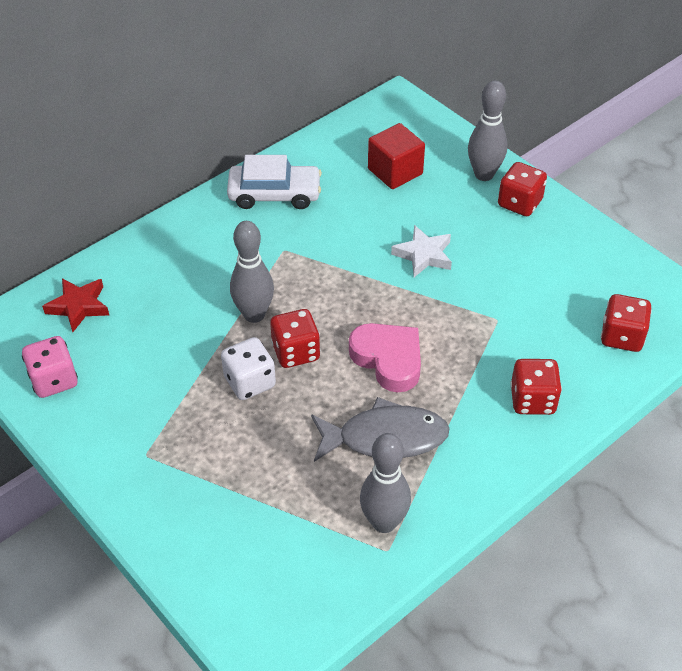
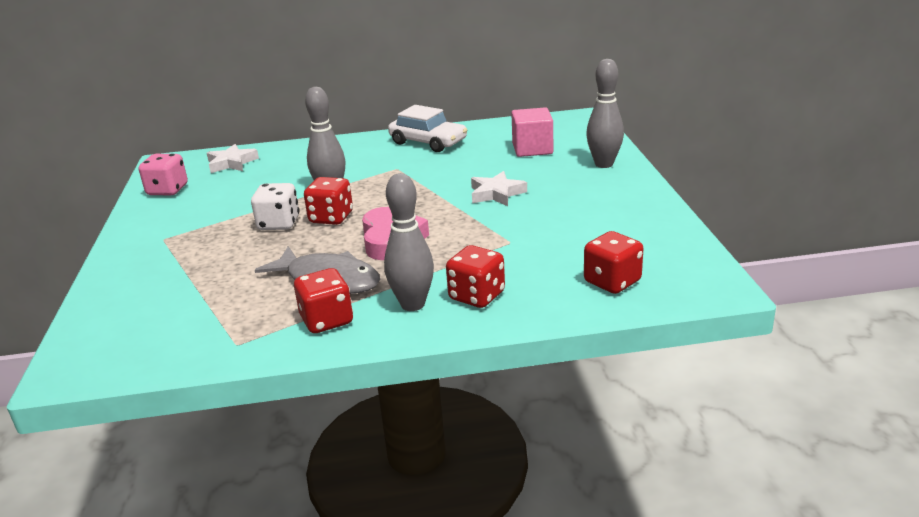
camera: 35 degrees right, 20 degrees down
(79, 306) = (231, 163): red star -> white star
(384, 522) = (258, 327): grey bowling pin -> grey bowling pin (413, 304)
(395, 171) = (532, 149): red cube -> pink cube
(519, 203) = (615, 185): red dice -> red dice (327, 320)

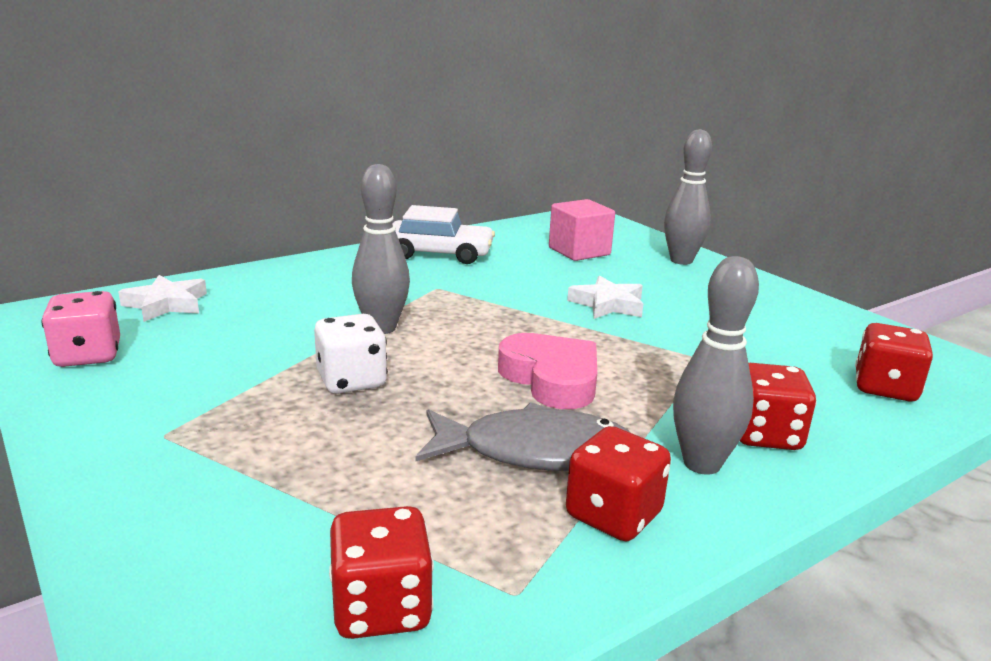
camera: 30 degrees left, 5 degrees down
(331, 218) = (425, 361): red dice -> red dice (381, 608)

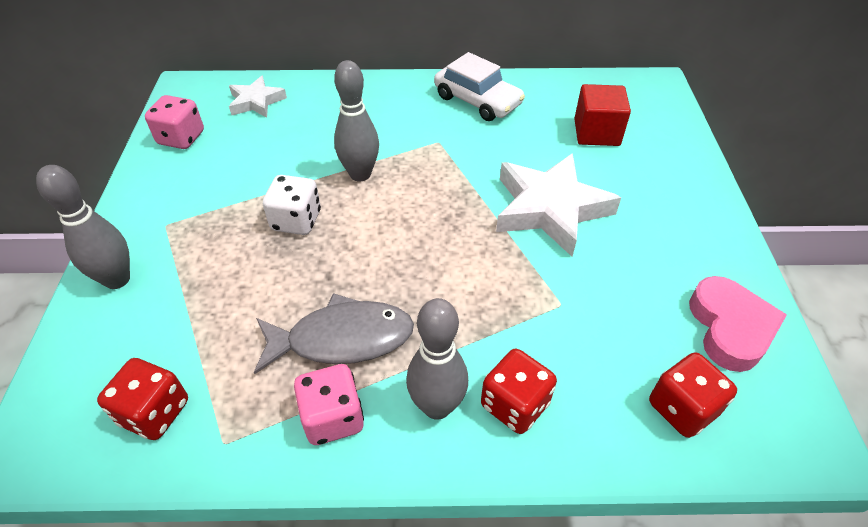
camera: 35 degrees right, 25 degrees up
(535, 452) = (342, 338): grey fish -> grey fish turned 45 degrees counterclockwise
(551, 379) = (422, 274): pink heart -> pink heart (730, 328)
(579, 251) = (596, 132): pink cube -> red cube
(608, 304) = (550, 209): white star -> white star, size x1.80
(613, 515) = (333, 417): red dice -> pink dice
(681, 260) = (680, 175): grey bowling pin -> grey bowling pin (117, 279)

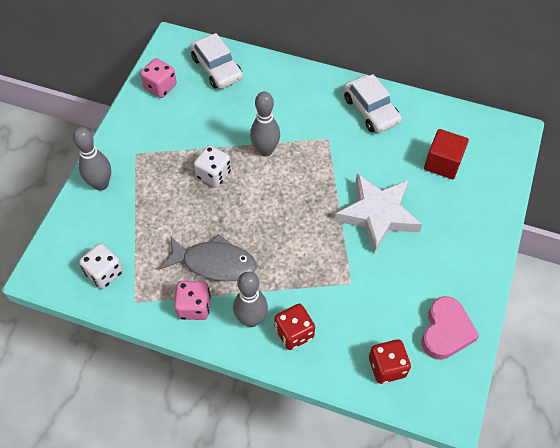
camera: 20 degrees right, 10 degrees up
(155, 412) = (104, 273): red dice -> white dice
(256, 102) = (217, 68): white star -> white car

